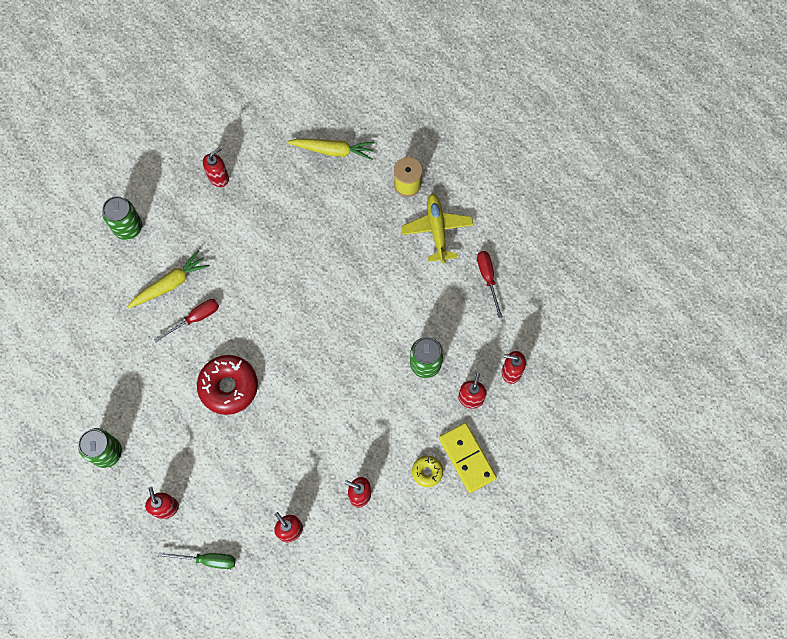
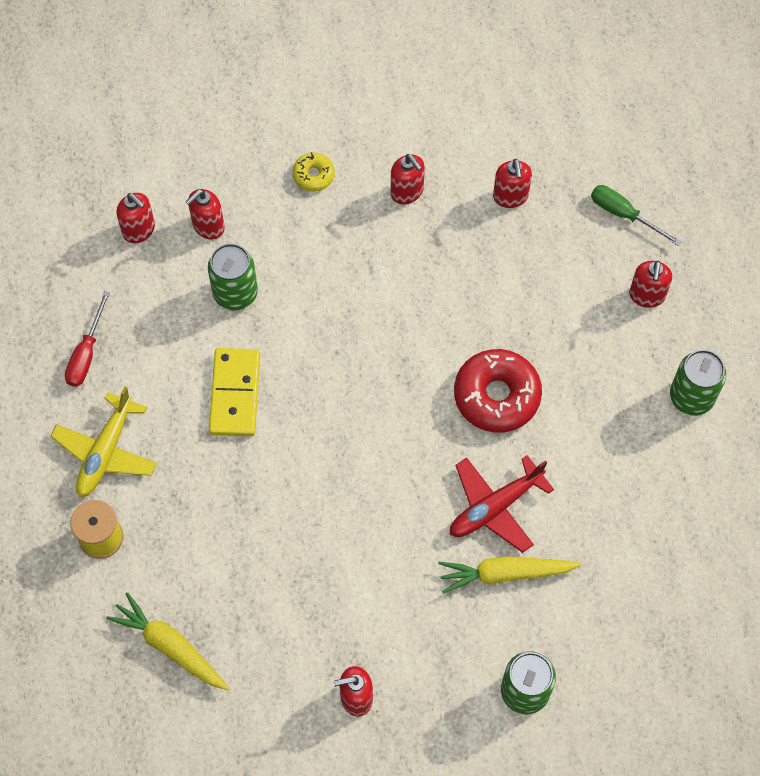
camera: 150 degrees left, 5 degrees down
(195, 318) = (495, 507): red screwdriver -> red plane
(467, 458) = (258, 166): yellow domino -> yellow domino (235, 394)

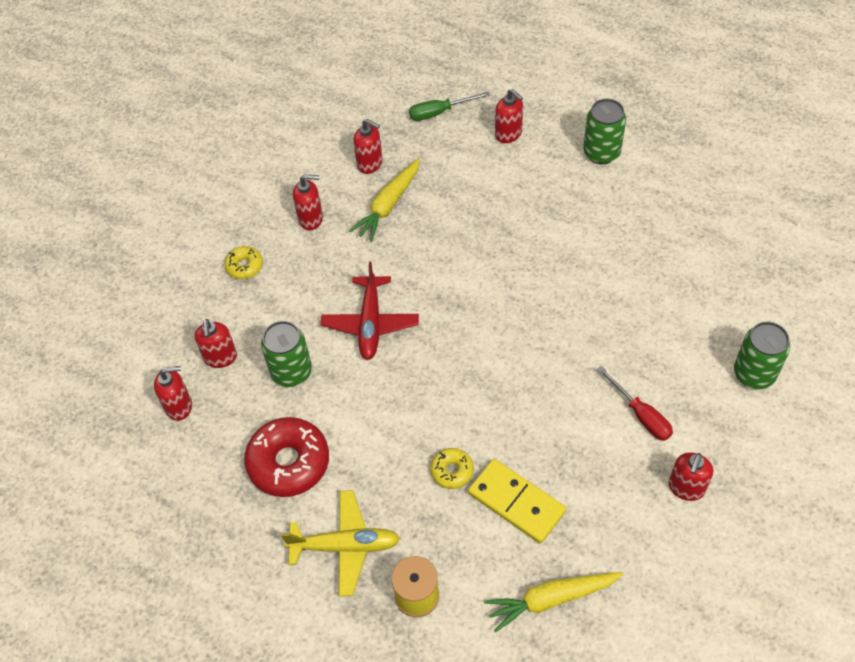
camera: 50 degrees left, 10 degrees down
(86, 353) = (248, 509): red screwdriver -> red screwdriver (641, 415)
(106, 452) = (345, 546): yellow plane -> yellow plane turned 60 degrees counterclockwise
(233, 490) = (452, 471): none -> yellow donut
(235, 394) = (373, 422): yellow domino -> yellow domino (516, 502)
(495, 507) = (597, 309): red plane -> red plane (370, 323)
(497, 396) = (512, 258): red donut -> red donut (288, 462)
(505, 574) = (653, 332): yellow carrot -> yellow carrot (388, 205)

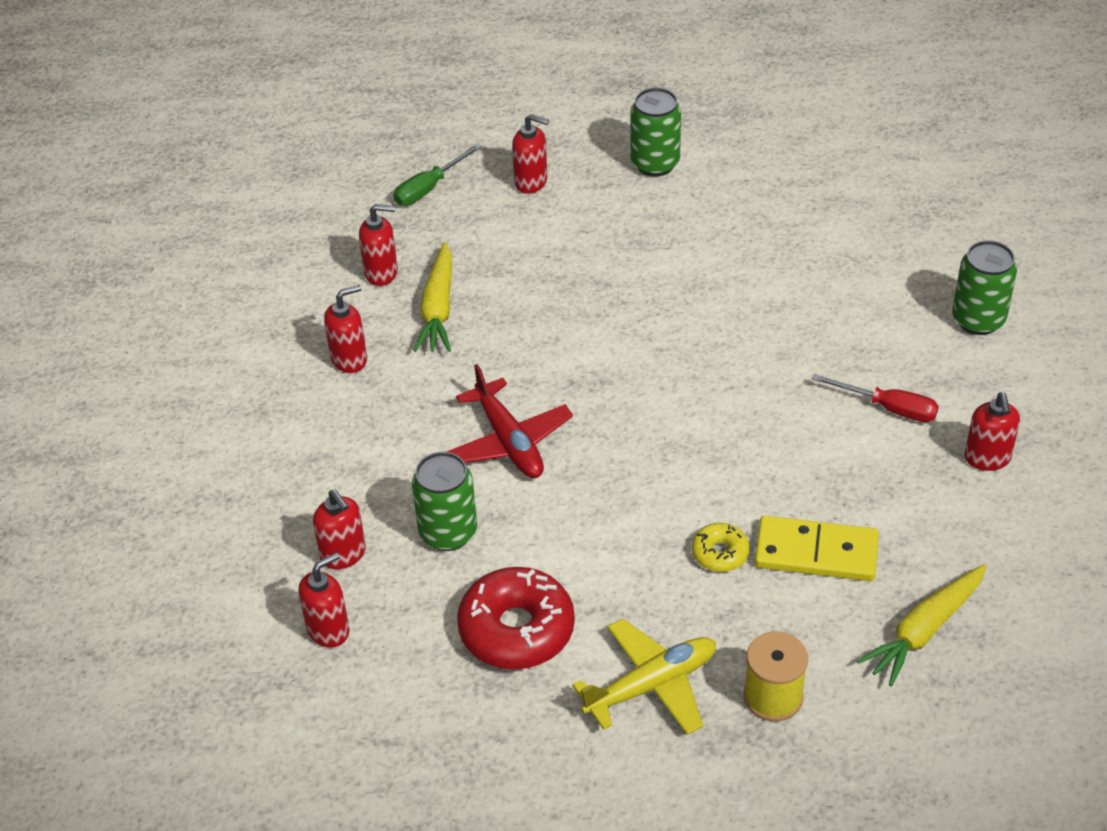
camera: 30 degrees left, 10 degrees down
(244, 266) = (300, 443): yellow donut -> none

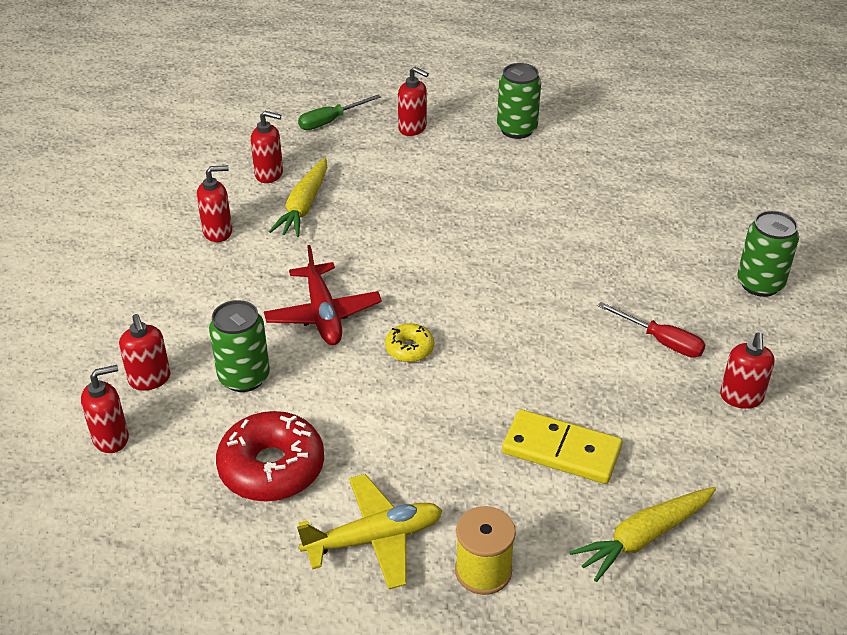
camera: 10 degrees right, 5 degrees down
(720, 553) = (474, 435): yellow donut -> yellow donut (409, 348)

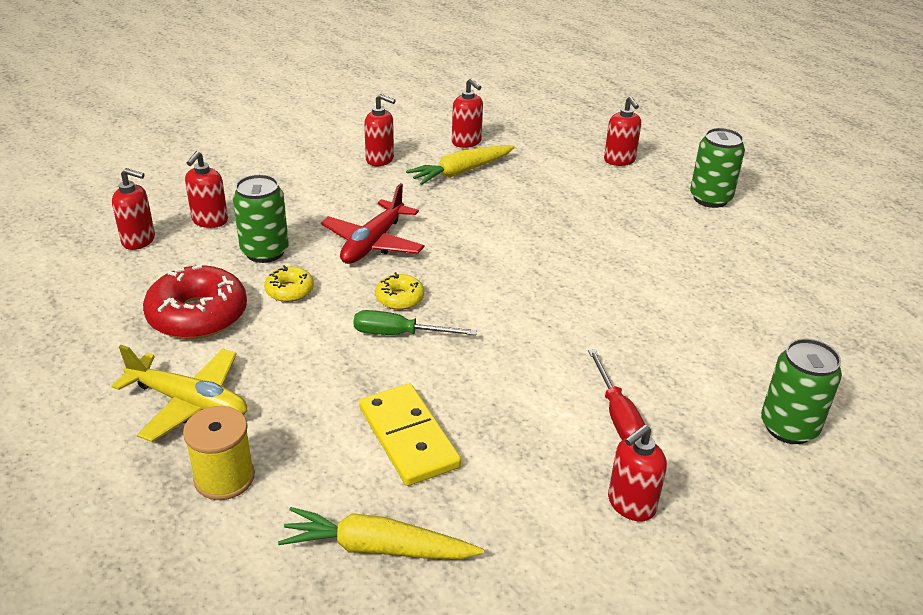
camera: 40 degrees right, 5 degrees down
(315, 397) = (289, 290): none -> yellow donut
(330, 121) = (560, 129): green screwdriver -> green screwdriver (399, 334)

